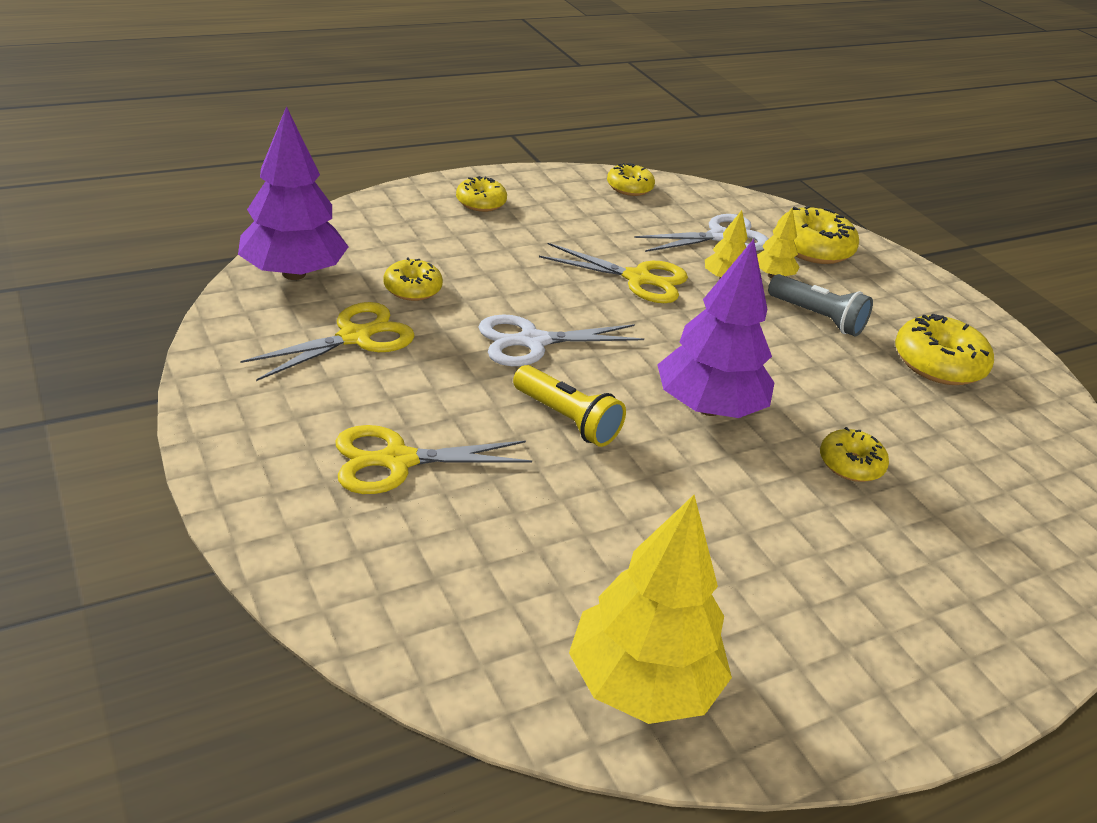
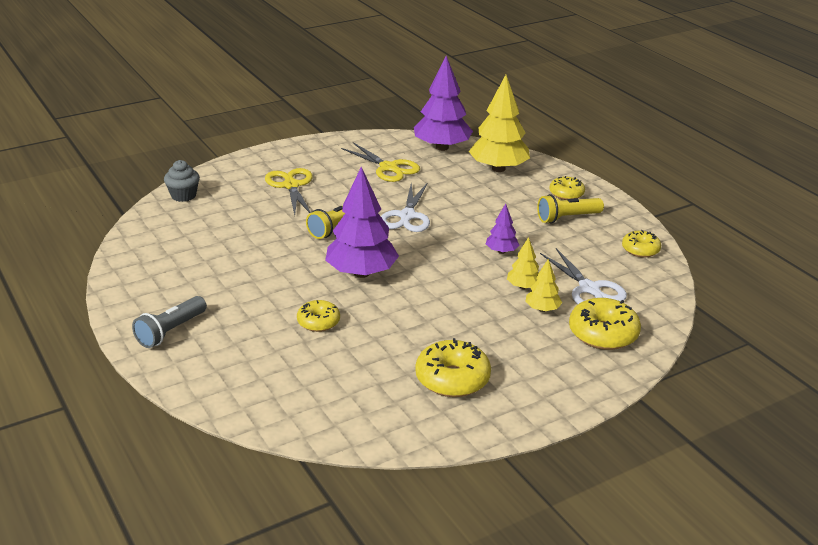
camera: 90 degrees right, 5 degrees down
(409, 633) = (183, 195): none -> grey cupcake
(412, 289) = (444, 179): yellow donut -> none
(532, 341) = (407, 216): white scissors -> white scissors turned 150 degrees counterclockwise
(549, 215) = (567, 218): none -> yellow flashlight
(638, 279) = (501, 251): yellow scissors -> purple tree
(642, 684) = (153, 247): yellow tree -> yellow tree (498, 169)
(817, 317) = (491, 325): grey flashlight -> grey flashlight (171, 331)

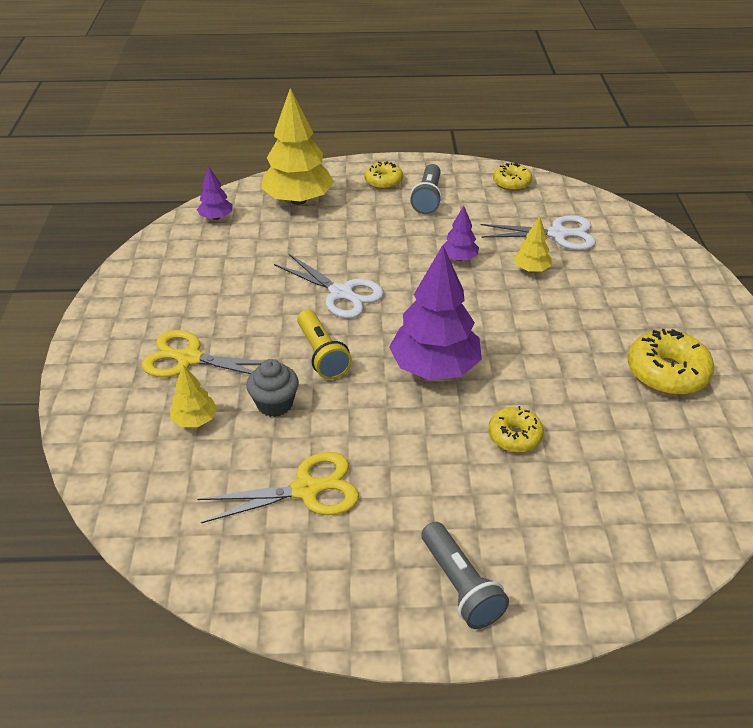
camera: 60 degrees left, 10 degrees up
(183, 195) = (116, 470): grey cupcake -> grey cupcake (275, 404)
(388, 168) = (223, 269): yellow scissors -> yellow scissors (306, 490)
(442, 147) = (216, 217): purple tree -> purple tree, size x0.48
(542, 309) = (576, 273): yellow tree -> yellow tree (195, 420)
(567, 218) = (428, 198): yellow flashlight -> grey flashlight
(603, 334) = (633, 255): yellow donut -> none

